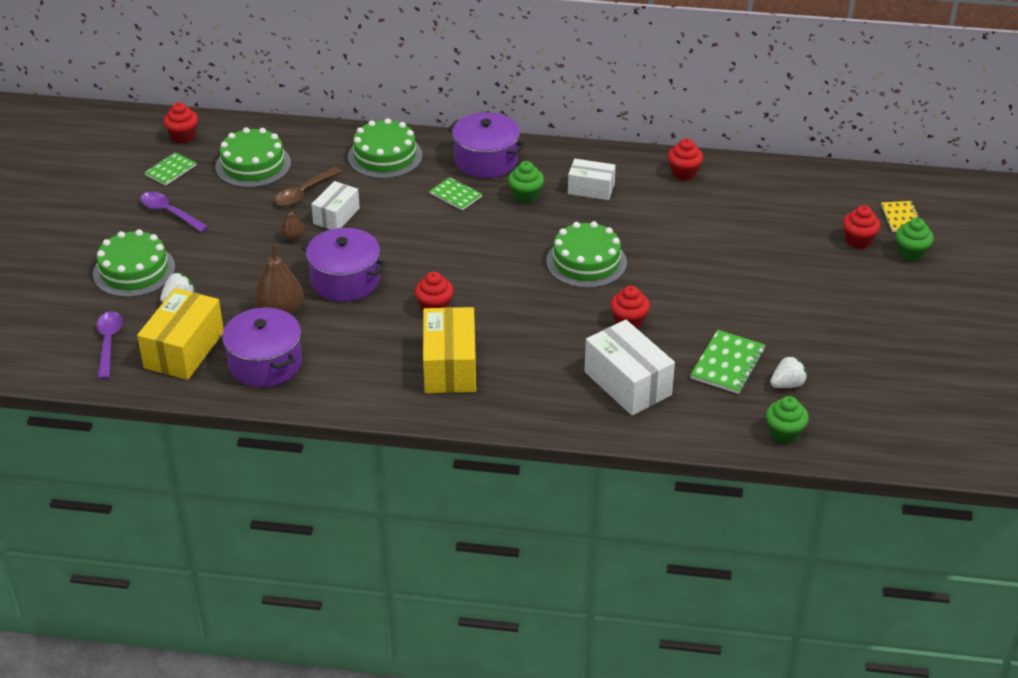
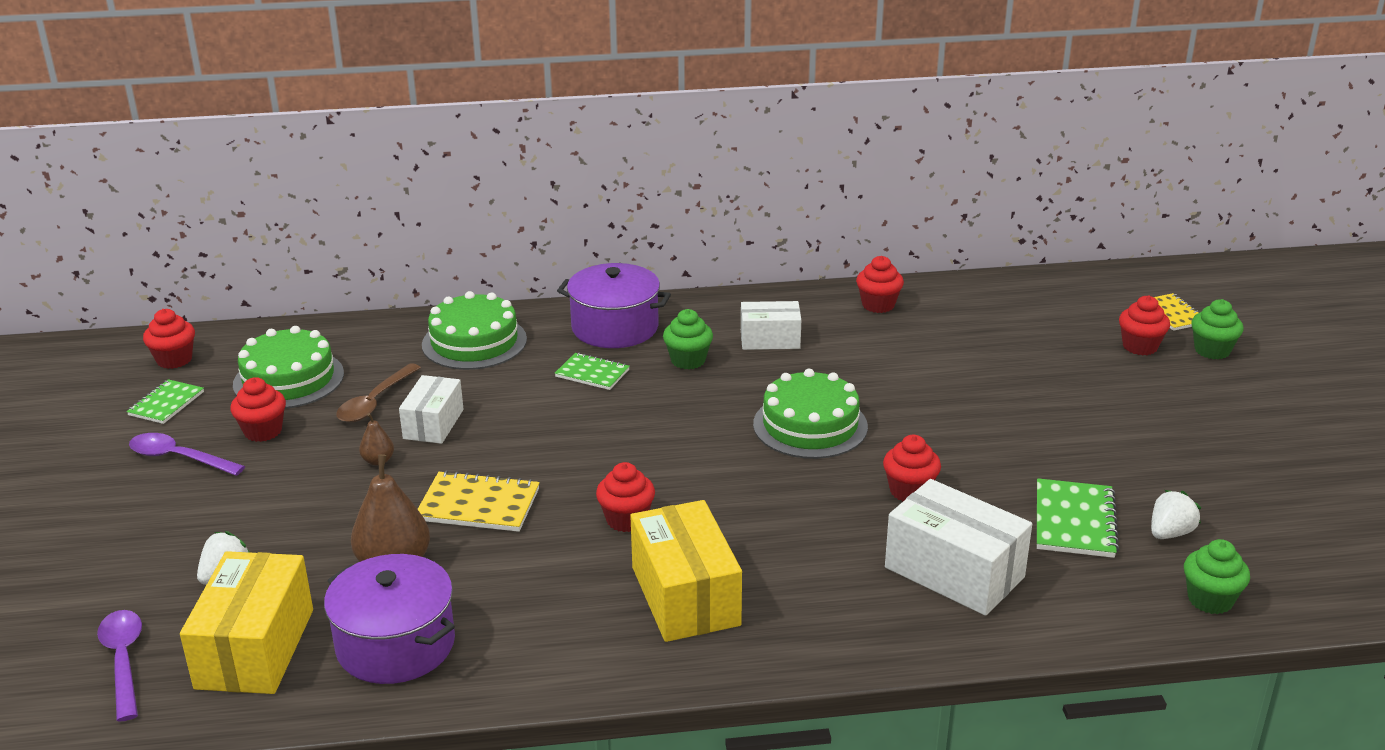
camera: 15 degrees left, 10 degrees down
(134, 271) = (142, 546): green cake -> none
(226, 202) = (263, 431): none -> red cupcake
(345, 280) = (478, 505): purple pot -> yellow notebook

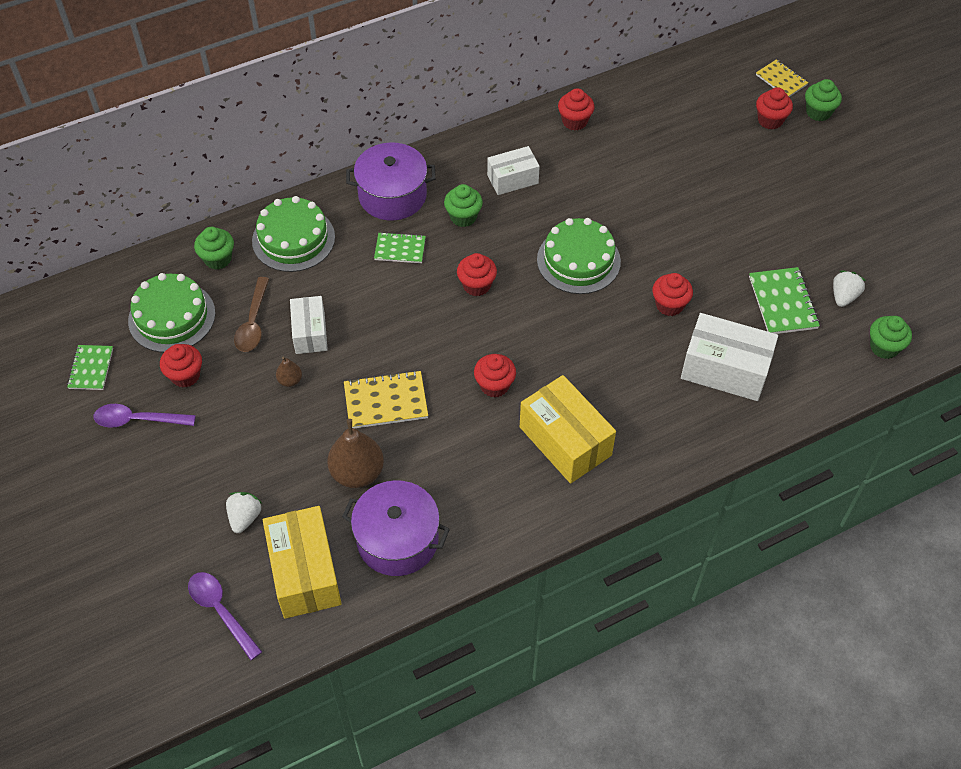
camera: 20 degrees left, 25 degrees up
(174, 360) = (66, 320): red cupcake -> red cupcake (476, 285)
(377, 342) = (218, 259): none -> green cupcake

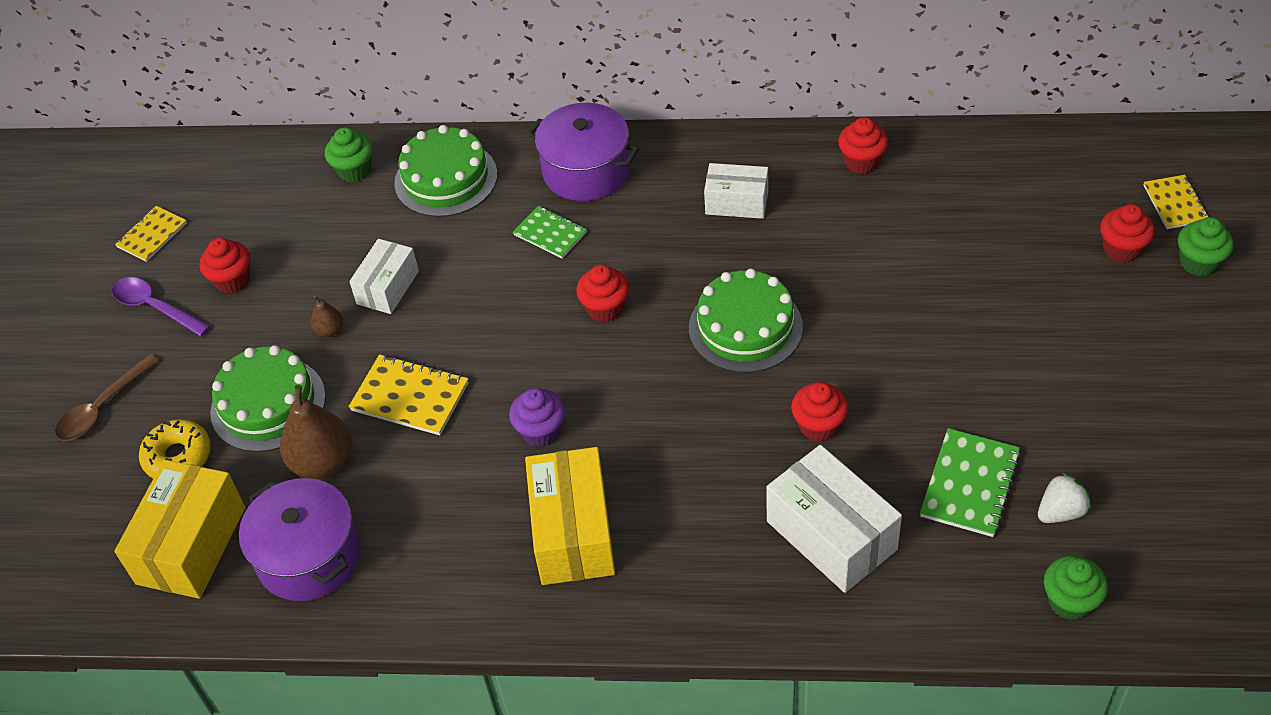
camera: 35 degrees right, 5 degrees down
(91, 368) = (152, 235): green notebook -> yellow notebook
(172, 317) = (265, 213): green cake -> green cake (268, 404)
(221, 611) = (83, 545): purple spoon -> none
(245, 517) = (178, 457): white strawberry -> yellow donut
(253, 322) = (339, 252): brown spoon -> brown spoon (102, 407)
(463, 217) = (647, 224): green cupcake -> none
(494, 385) = (540, 431): red cupcake -> purple cupcake

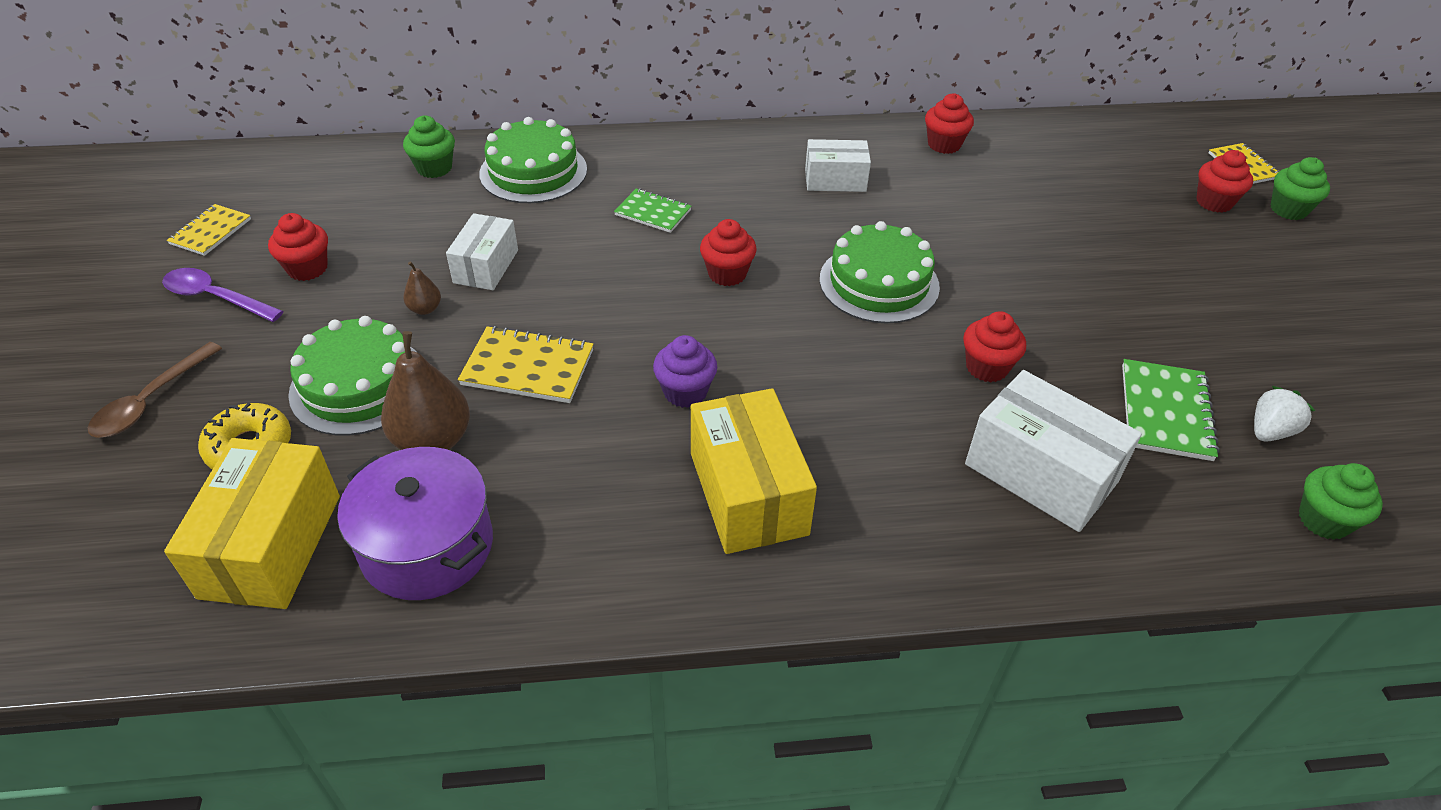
camera: 15 degrees left, 5 degrees down
(586, 171) = (677, 160): purple pot -> none

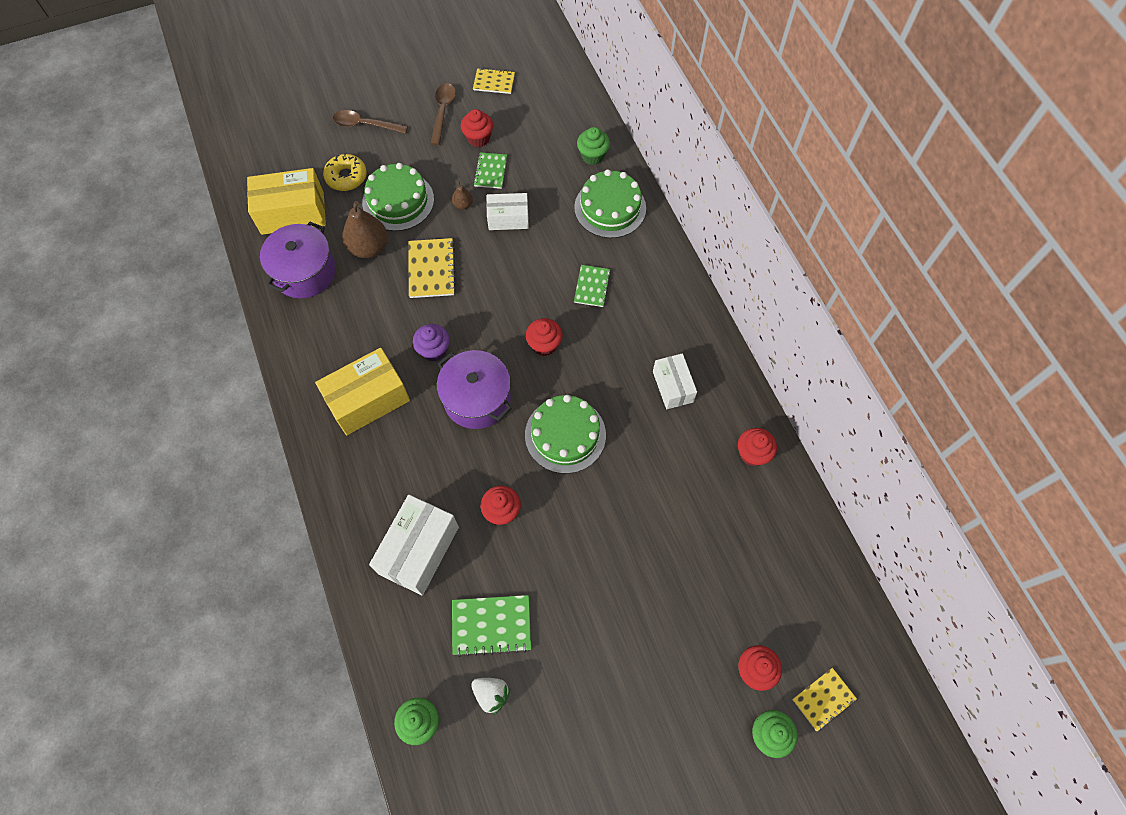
camera: 75 degrees right, 20 degrees up
(216, 297) = (443, 112): purple spoon -> brown spoon
(383, 268) = (490, 171): none -> green notebook
(792, 359) = (477, 399): none -> purple pot

